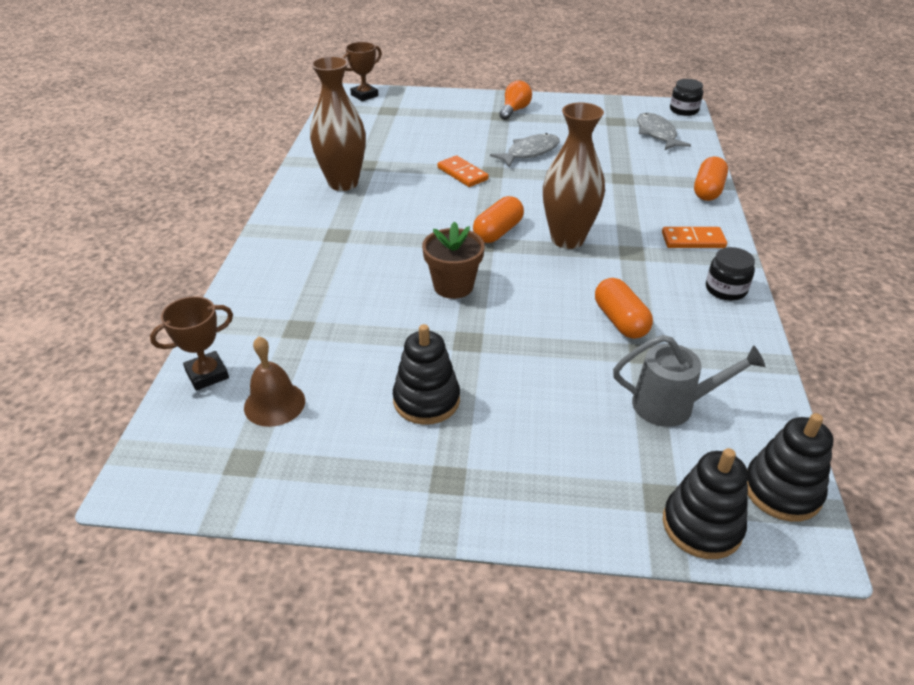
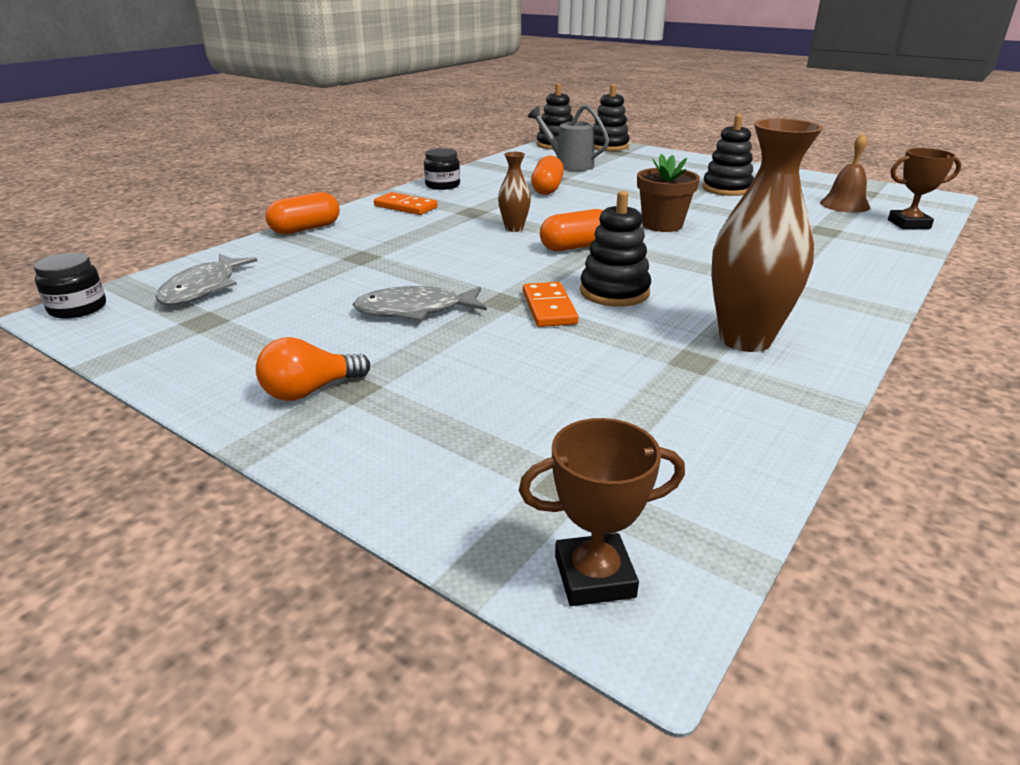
camera: 150 degrees left, 10 degrees down
(435, 196) = (614, 292): none -> black stacking toy
(567, 239) = (514, 228): brown vase -> brown vase, size x0.50

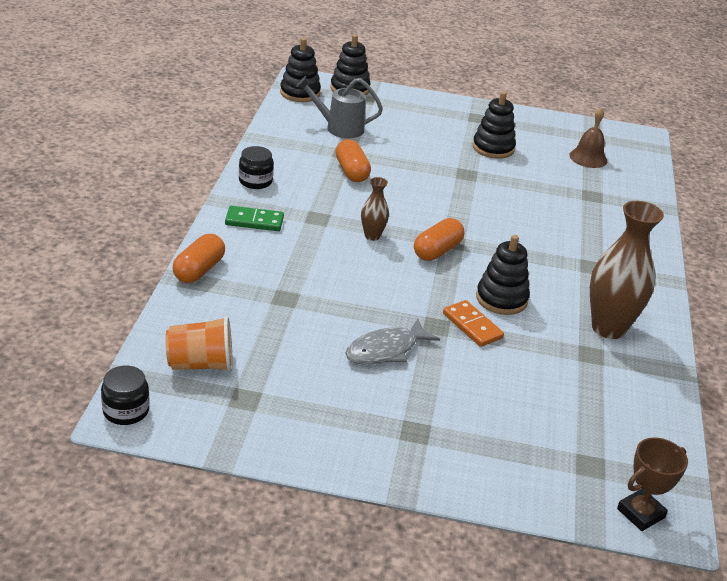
camera: 30 degrees left, 5 degrees up
(203, 288) = (201, 364): grey fish -> orange cup
(310, 391) = (392, 441): orange light bulb -> none
(405, 207) = (254, 221): orange domino -> green domino
(662, 225) = (478, 209): brown flower pot -> none
(908, 224) = (640, 177): brown trophy -> none

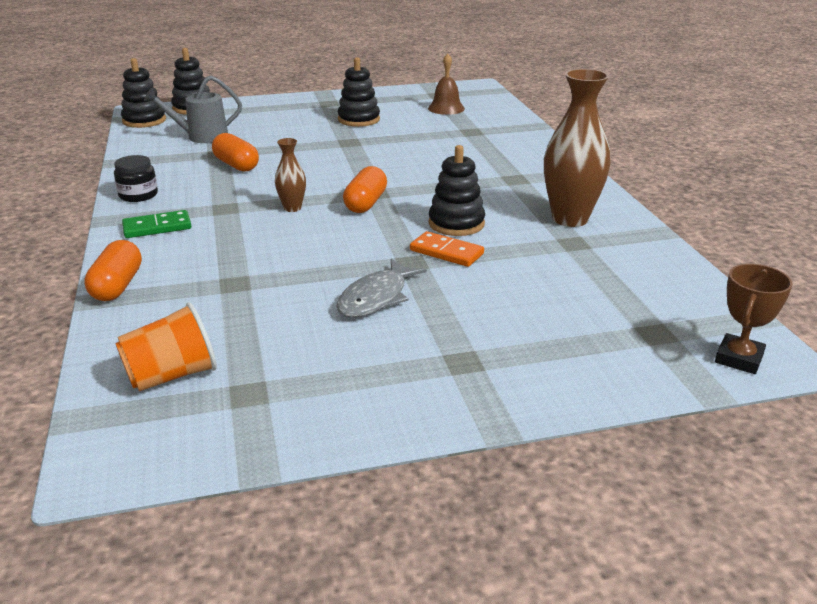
camera: 20 degrees left, 5 degrees down
(126, 411) = (98, 458): black jar -> none

